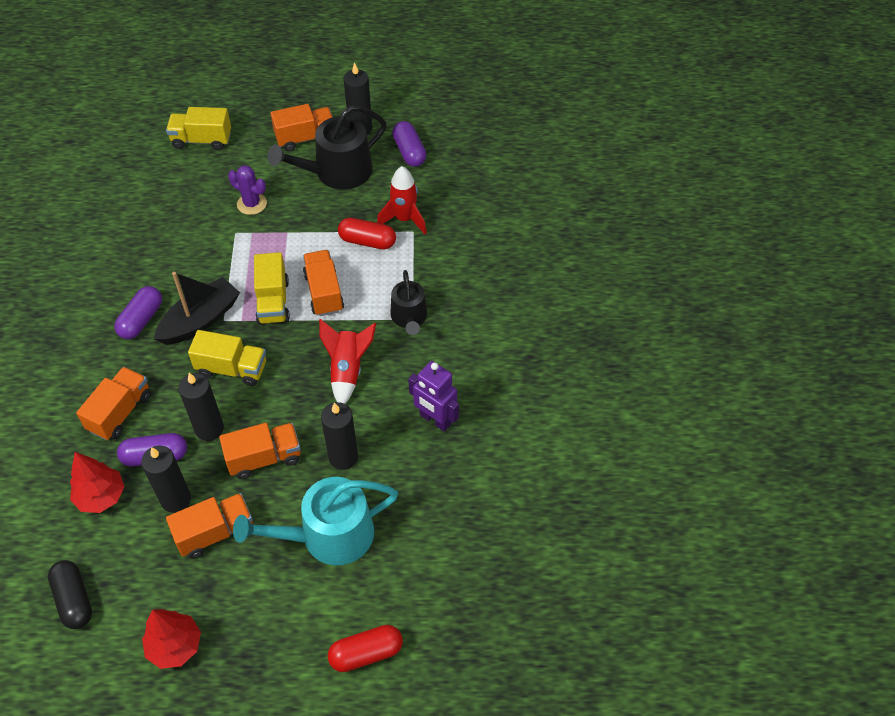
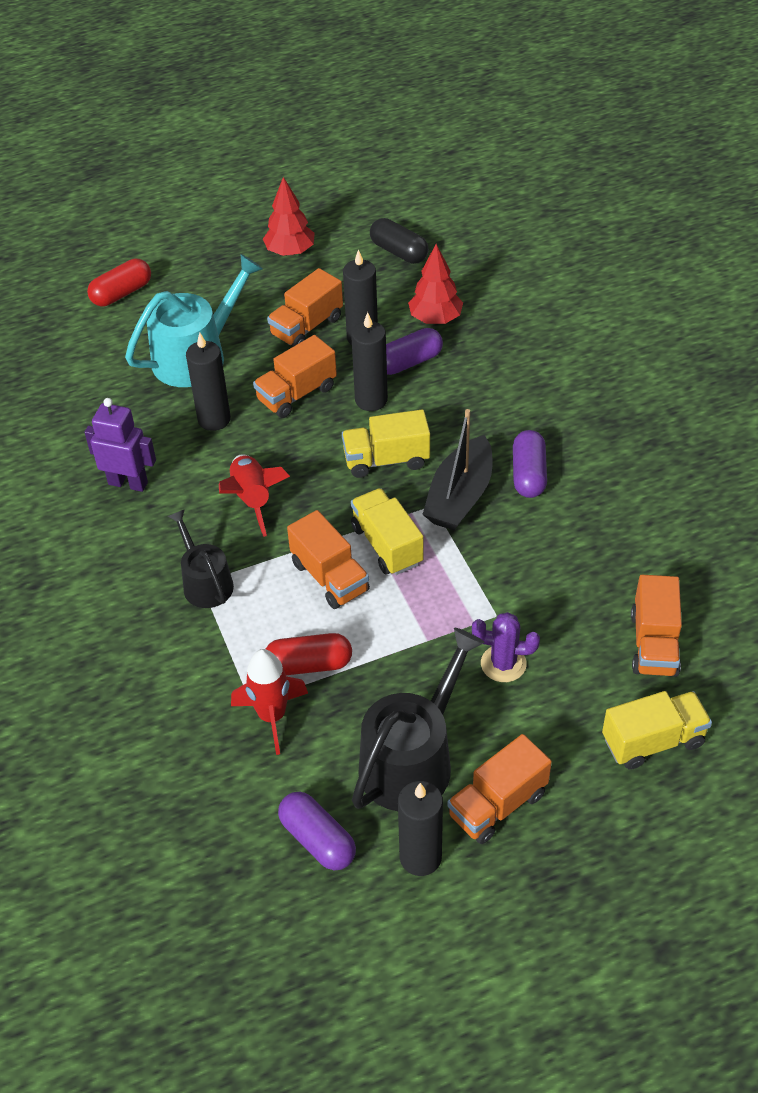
camera: 160 degrees right, 5 degrees down
(120, 412) = (475, 385): orange truck -> orange truck (654, 644)

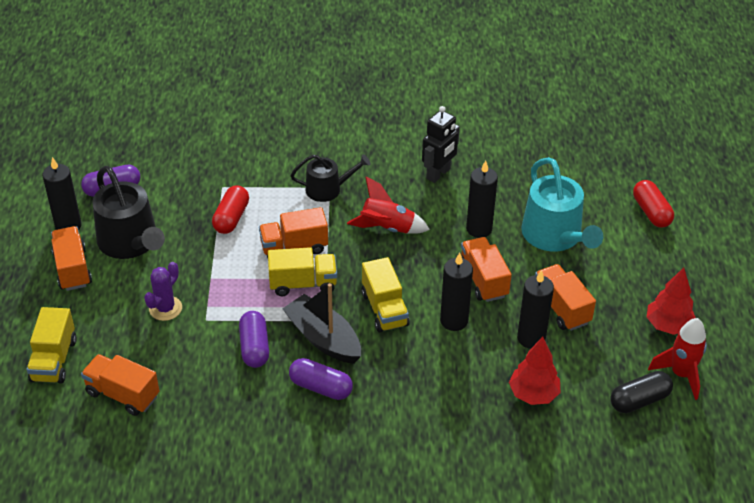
camera: 110 degrees right, 5 degrees down
(128, 483) = (438, 174): purple robot -> black robot
(272, 716) = (206, 192): red rocket -> red rocket (681, 374)
(386, 460) = (384, 309): yellow truck -> yellow truck turned 150 degrees clockwise
(409, 362) = (486, 358): purple capsule -> purple capsule (254, 347)

